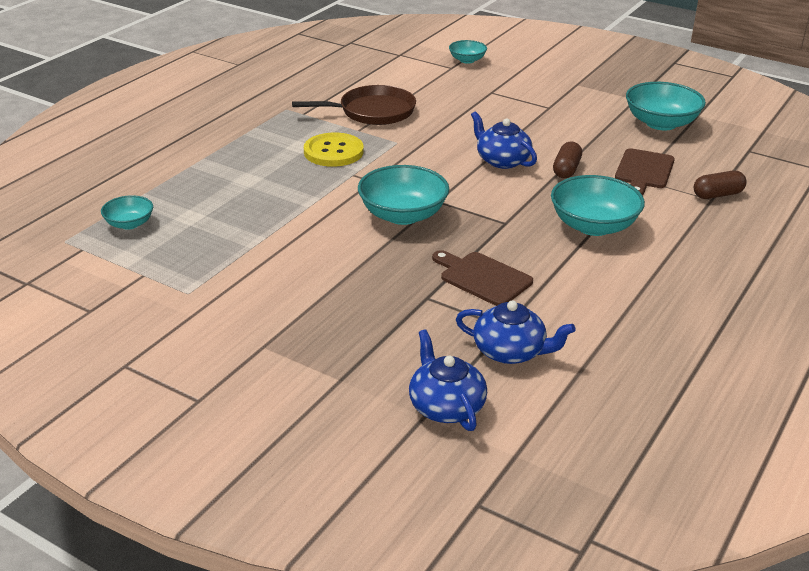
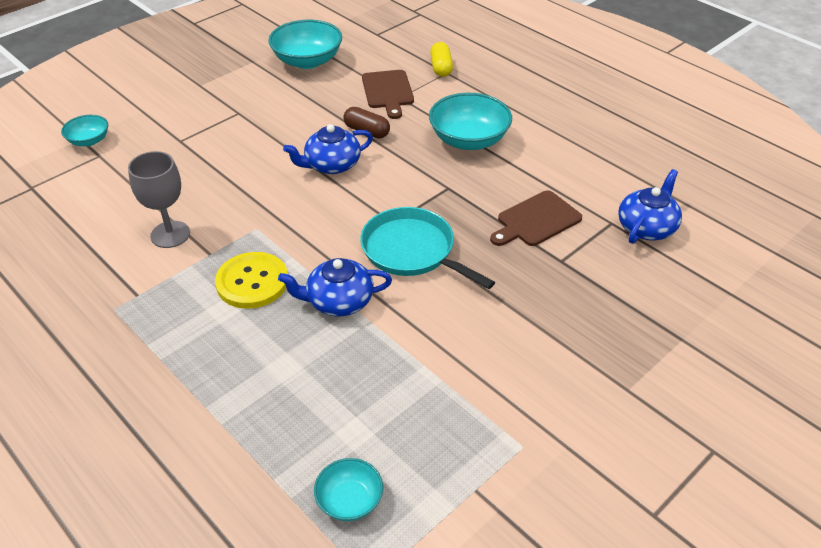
camera: 75 degrees left, 10 degrees up
(373, 111) = (170, 234): brown pan -> grey goblet
(403, 215) = (412, 251): turquoise bowl -> turquoise pan
(446, 406) = (718, 278): blue teapot -> blue teapot (338, 301)
(644, 171) = (388, 91): brown cutting board -> brown cutting board turned 45 degrees clockwise
(717, 195) = (441, 68): brown capsule -> yellow capsule

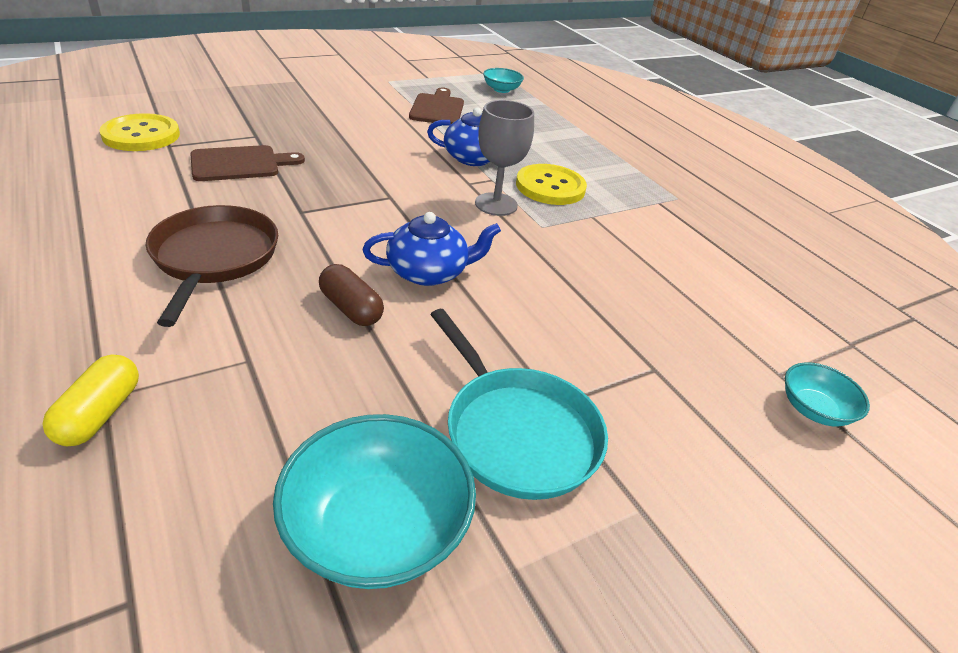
camera: 170 degrees left, 5 degrees down
(170, 234) = (639, 243): grey goblet -> grey goblet (496, 204)
(388, 91) = (260, 379): brown cutting board -> brown cutting board (437, 108)
(412, 251) = (387, 172): turquoise pan -> turquoise pan (518, 433)
(469, 140) = (214, 257): turquoise bowl -> brown pan
(646, 227) = (141, 135): blue teapot -> yellow button

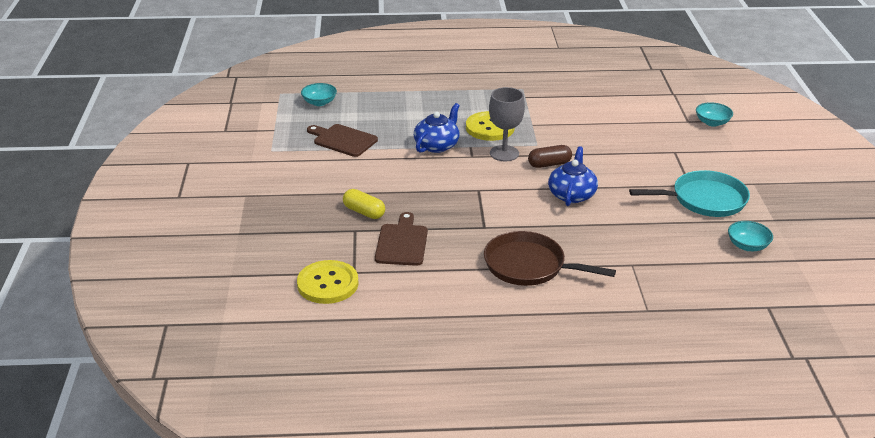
camera: 60 degrees left, 5 degrees down
(100, 414) = (659, 311): yellow capsule -> yellow capsule (364, 212)
(351, 308) = (598, 226): brown capsule -> brown capsule (549, 164)
(377, 528) = (747, 246): turquoise bowl -> turquoise bowl, size x0.55

